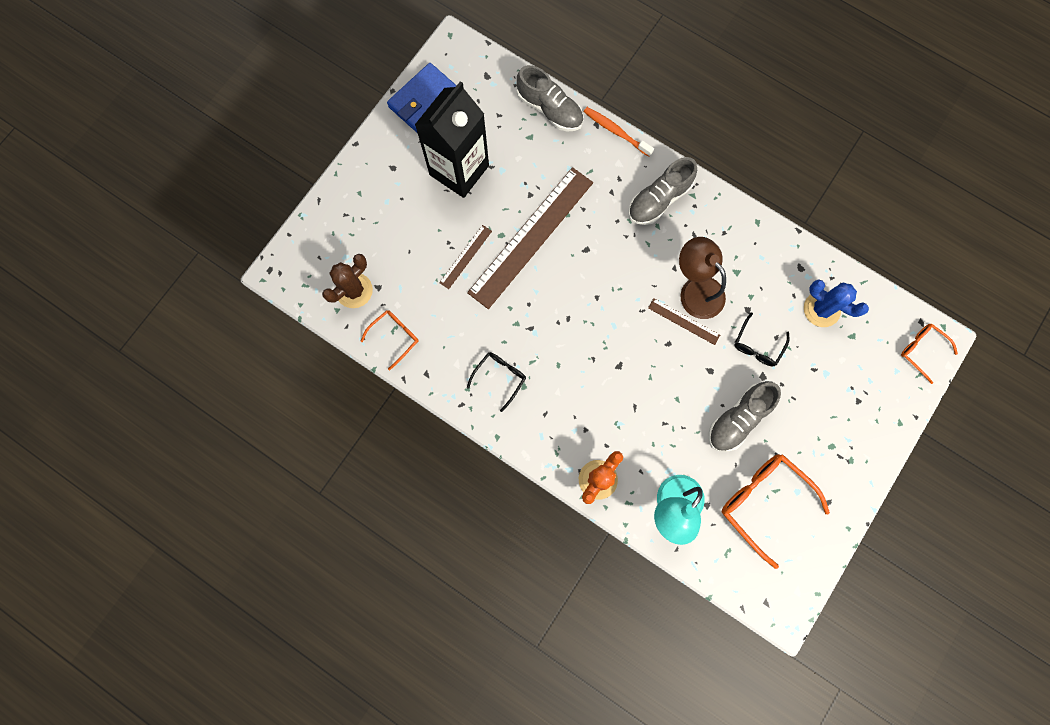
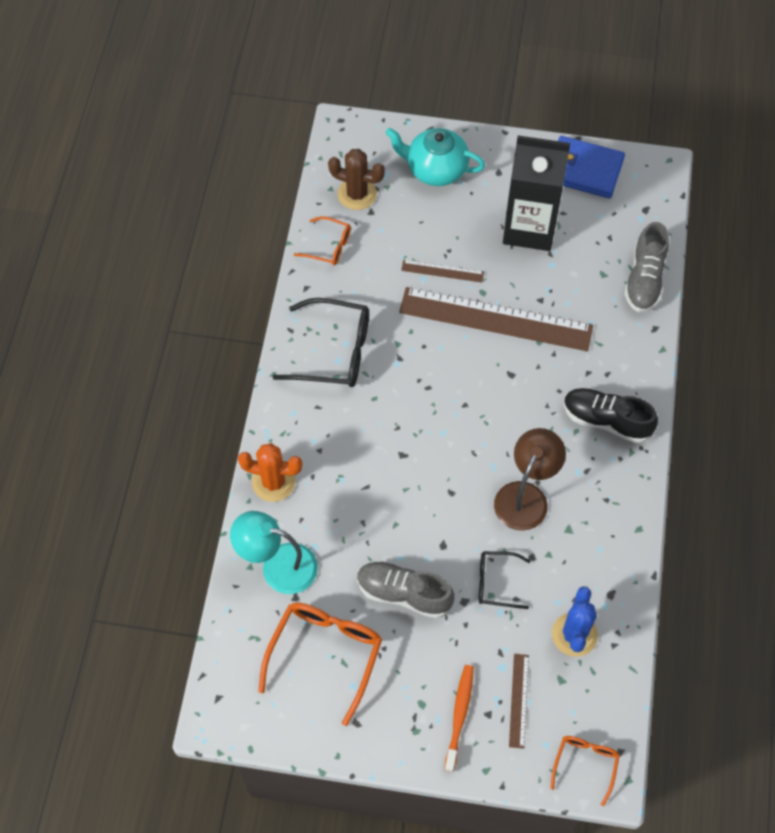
camera: 65 degrees right, 15 degrees down
(363, 215) = (435, 169): none -> turquoise teapot
(500, 377) = (334, 351): black glasses -> black glasses, size x1.79
(616, 131) = (658, 349): orange toothbrush -> orange toothbrush (459, 715)
(659, 199) = (606, 420): grey shoe -> black shoe
(683, 321) = (483, 498): brown ruler -> brown ruler (518, 700)

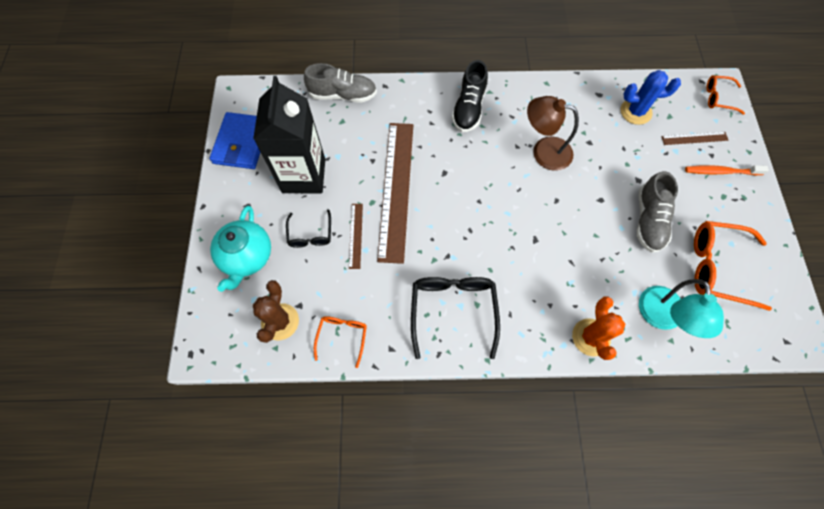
camera: 100 degrees left, 5 degrees up
(496, 582) = (617, 162): black glasses -> black glasses (310, 234)

